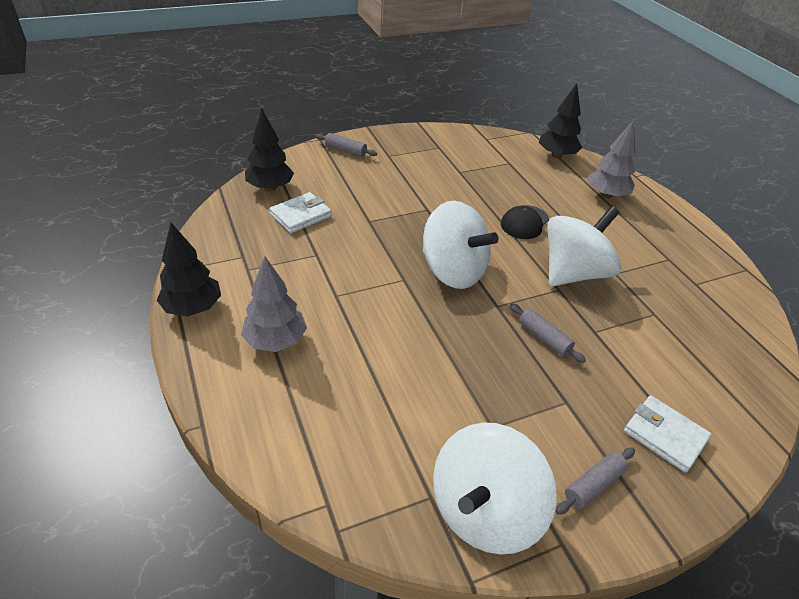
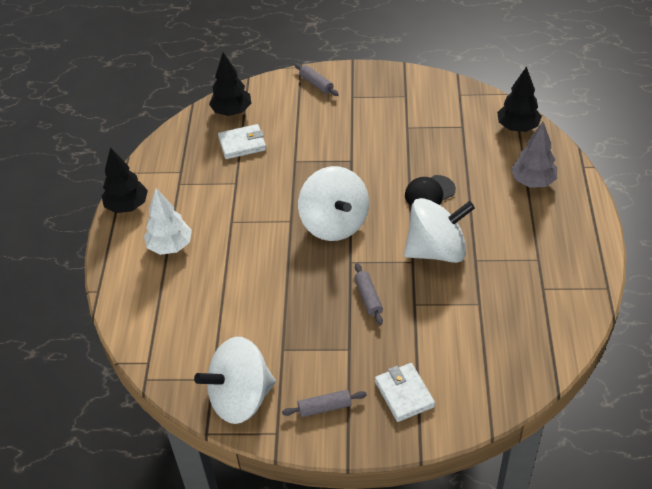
camera: 30 degrees right, 5 degrees up
(275, 341) = (170, 246): grey tree -> white tree

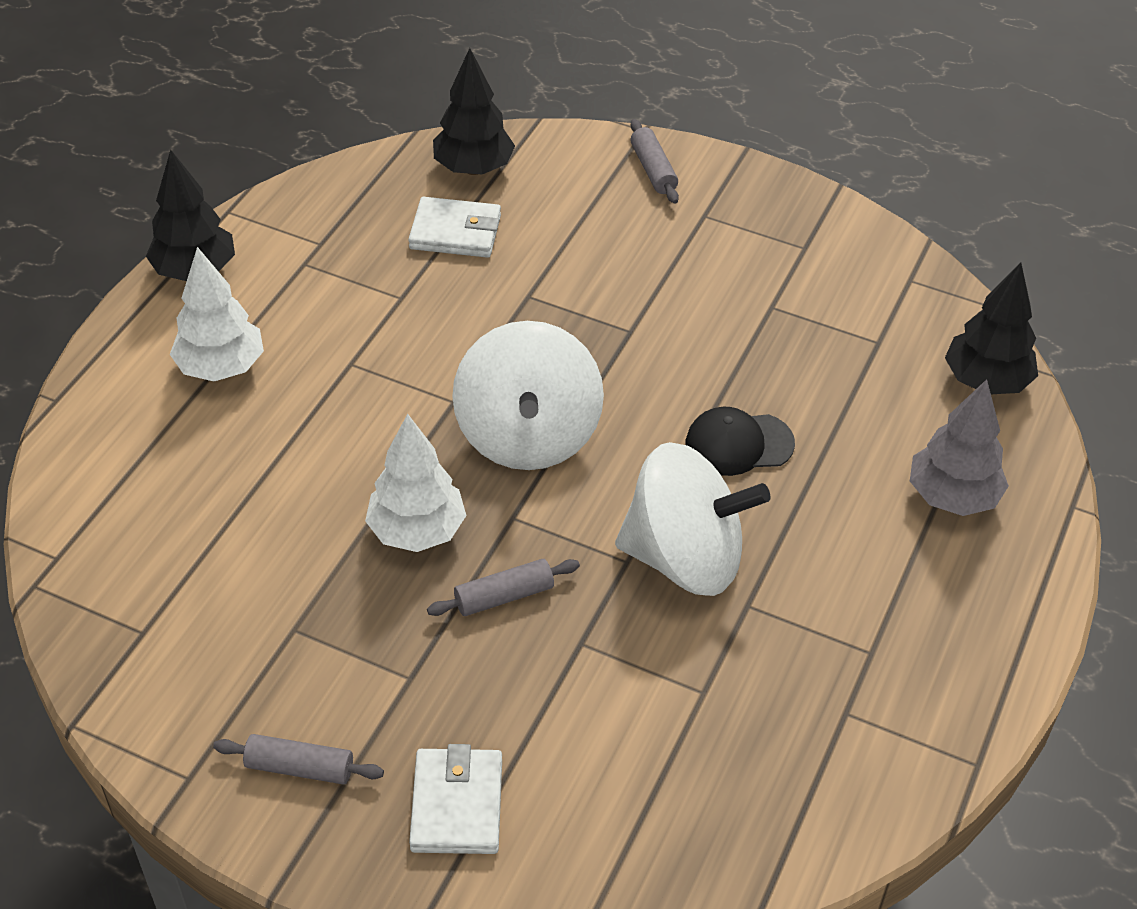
camera: 20 degrees right, 0 degrees up
(240, 398) = (167, 687): white spinning top -> none
(311, 284) = (417, 531): none -> white tree
(368, 297) = (504, 596): grey rolling pin -> grey rolling pin turned 60 degrees clockwise

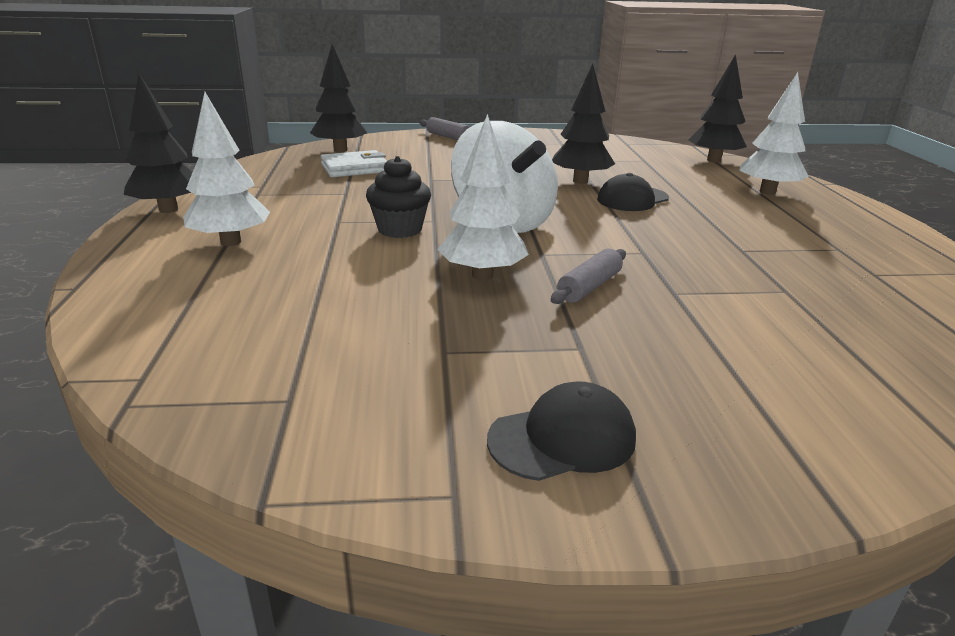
camera: 30 degrees left, 20 degrees down
(300, 767) = (562, 439): grey rolling pin -> black cap
(402, 408) = (400, 229): none -> black cupcake
(457, 805) = (732, 409): white wallet -> none
(685, 558) = (675, 242): white spinning top -> none
(718, 371) = (580, 181): none -> black tree
(952, 497) = (767, 192): grey tree -> white tree

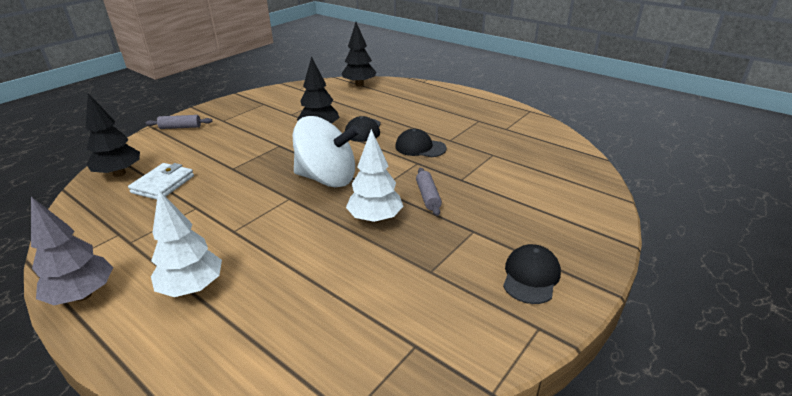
camera: 45 degrees left, 5 degrees up
(168, 210) = (83, 295): black tree -> grey tree
(400, 229) = (282, 215): black cupcake -> none
(678, 240) = (420, 147): none -> black cap
(767, 192) = (410, 97): white tree -> none

